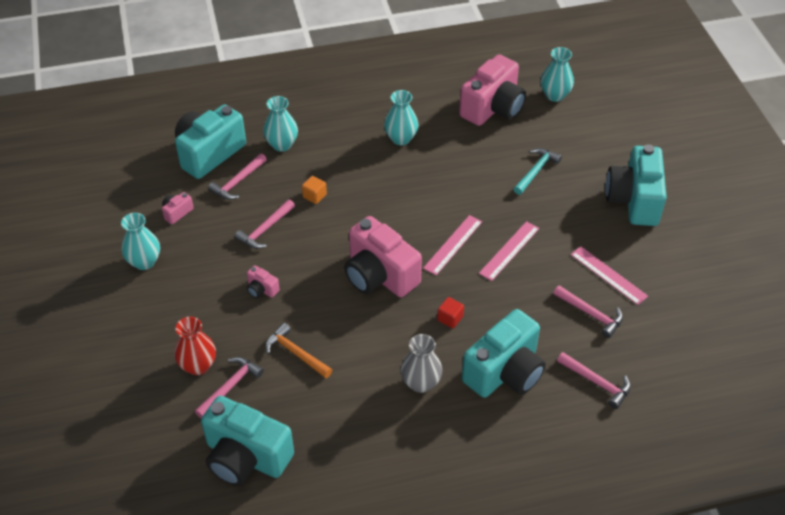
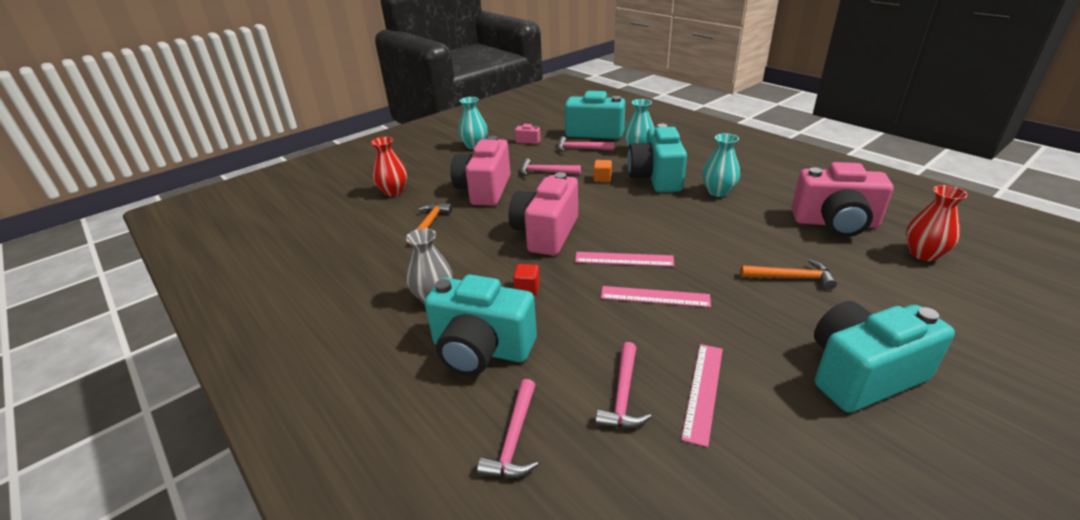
camera: 65 degrees right, 15 degrees down
(230, 386) = (380, 209): pink hammer -> none
(246, 457) = (312, 237): turquoise camera -> turquoise camera (656, 178)
(262, 289) = (484, 190): pink camera -> pink camera, size x2.39
(536, 171) = (791, 278): turquoise hammer -> orange hammer
(555, 95) = (923, 254): turquoise vase -> red vase

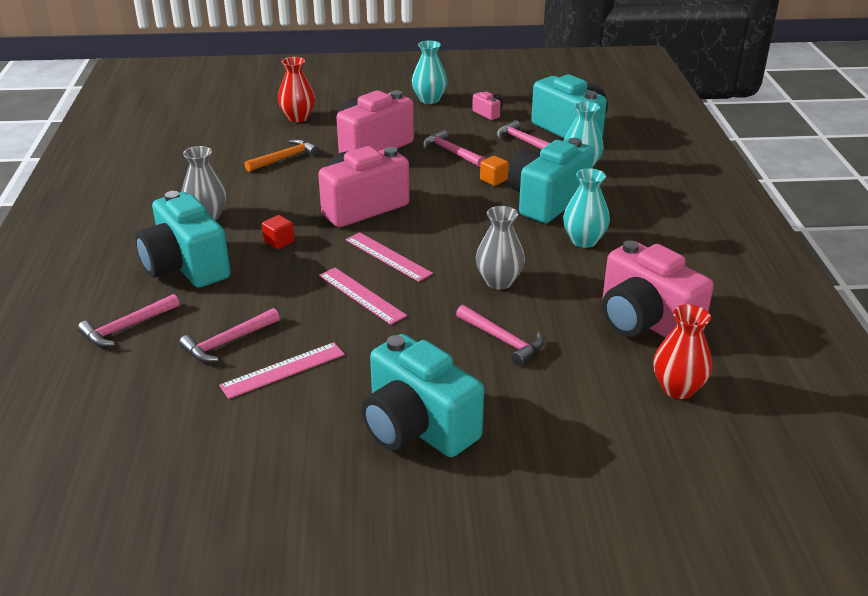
camera: 35 degrees right, 0 degrees up
(720, 240) = (499, 281): none -> grey vase
(791, 278) = (502, 340): orange hammer -> pink hammer
(861, 374) = (417, 427): turquoise camera -> turquoise camera turned 150 degrees counterclockwise

